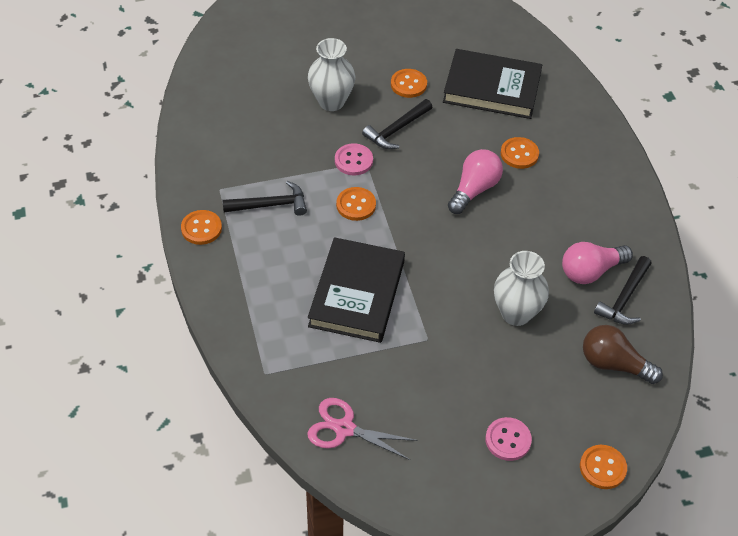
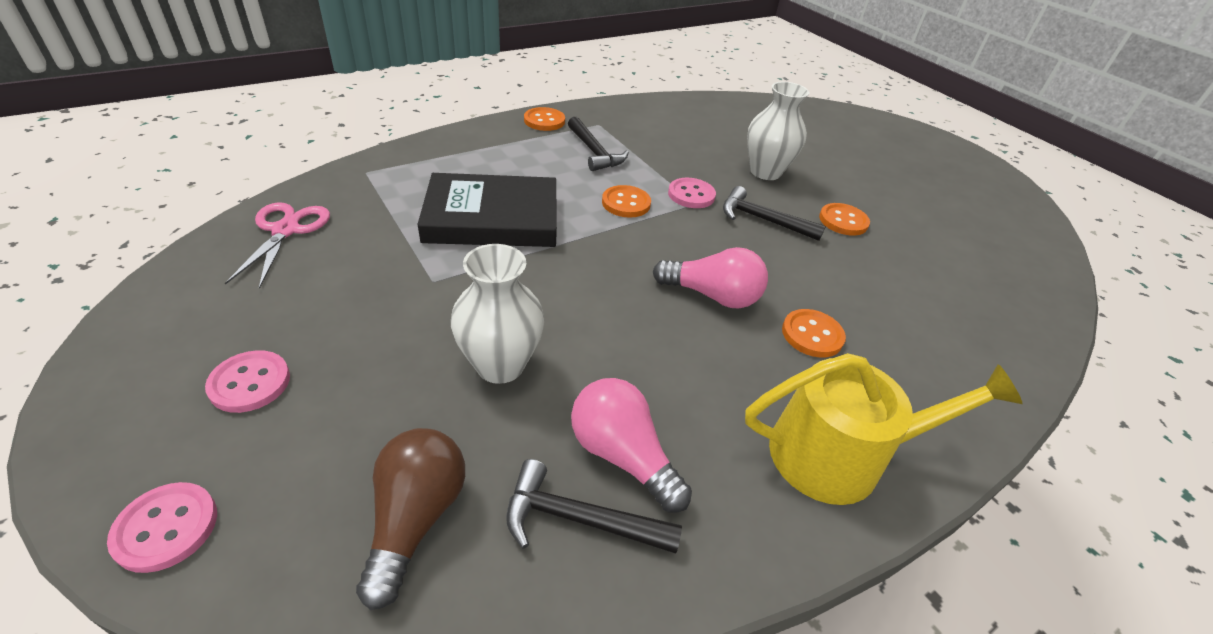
camera: 70 degrees right, 10 degrees down
(492, 88) = (909, 293): black book -> none
(602, 468) = (166, 528): orange button -> pink button
(605, 181) = (839, 455): none -> yellow watering can

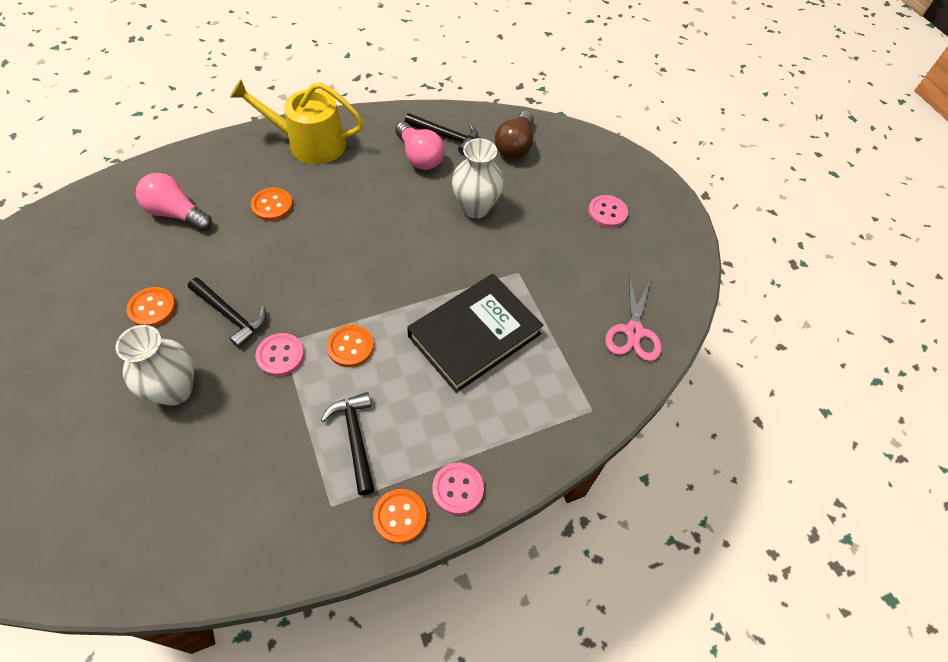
camera: 170 degrees left, 15 degrees up
(166, 528) = (613, 156): pink button -> pink button (457, 489)
(492, 218) = (474, 335): black book -> black book turned 45 degrees counterclockwise
(712, 295) = (323, 241): pink light bulb -> pink light bulb (176, 213)

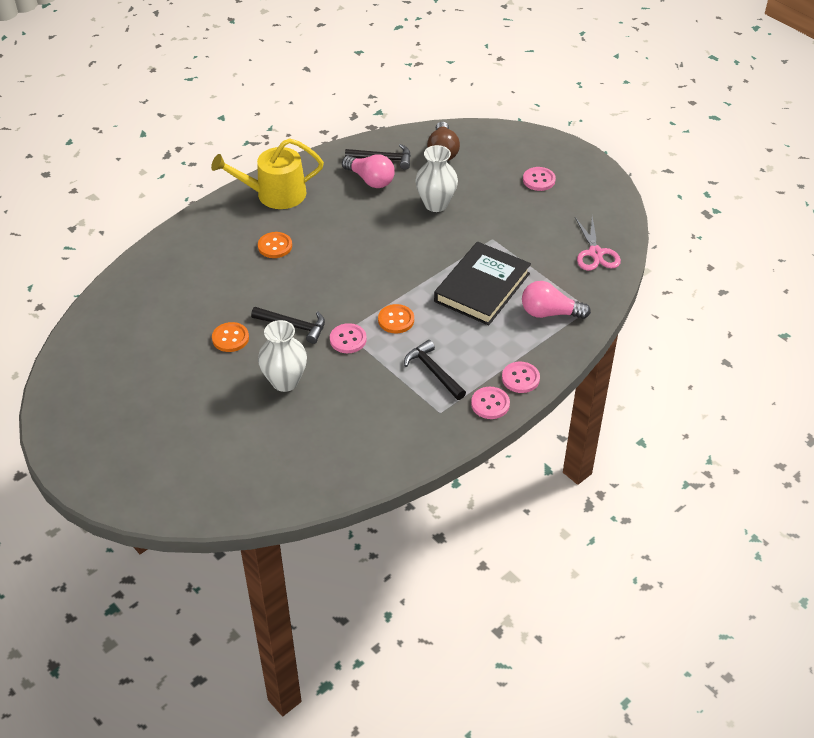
camera: 15 degrees left, 10 degrees down
(176, 213) = (202, 272): pink light bulb -> pink light bulb (549, 313)
(400, 516) = (490, 404): orange button -> pink button

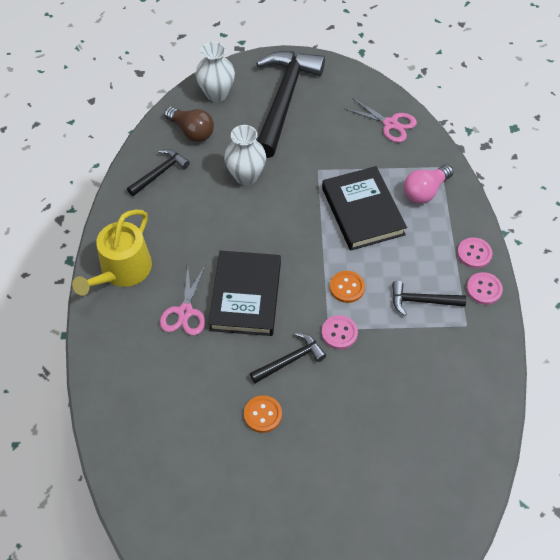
camera: 50 degrees left, 10 degrees up
(275, 246) = (185, 312): orange button -> pink scissors
(285, 381) = (347, 407): white vase -> white vase (217, 94)
(324, 269) = (246, 296): none -> black book
(370, 180) = (174, 197): pink light bulb -> none
(539, 180) = (284, 100): pink button -> black hammer

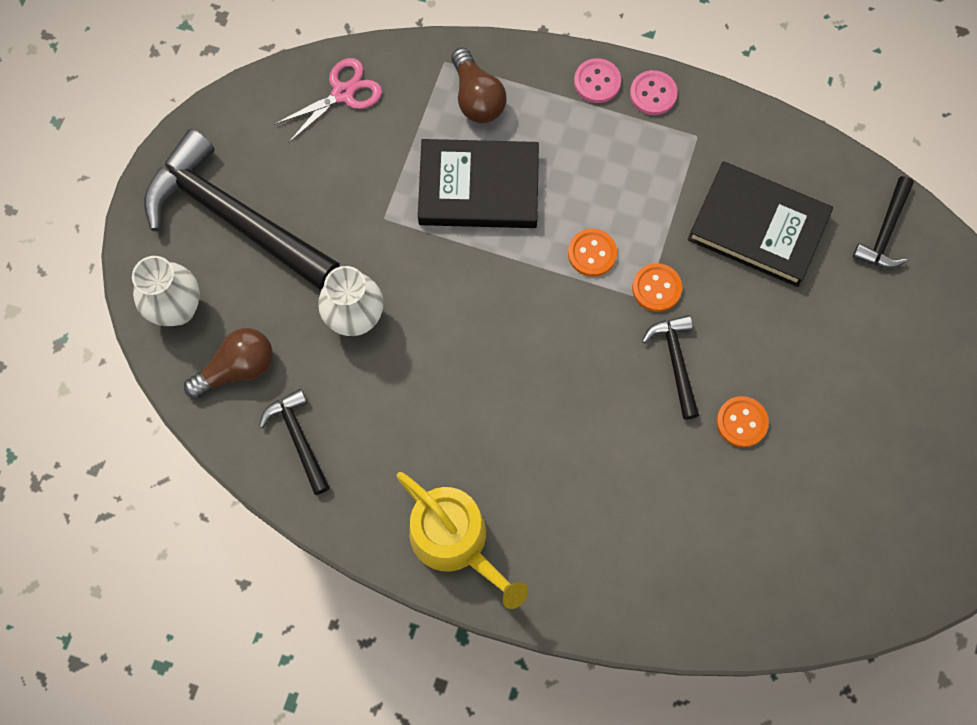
camera: 70 degrees left, 15 degrees up
(185, 312) = (556, 473): pink scissors -> none
(246, 296) = (559, 385): black book -> black book (758, 227)
(339, 333) = (656, 288): pink button -> orange button
(422, 301) = (644, 172): black hammer -> black hammer (885, 232)
(425, 191) = (477, 97): pink light bulb -> brown light bulb

